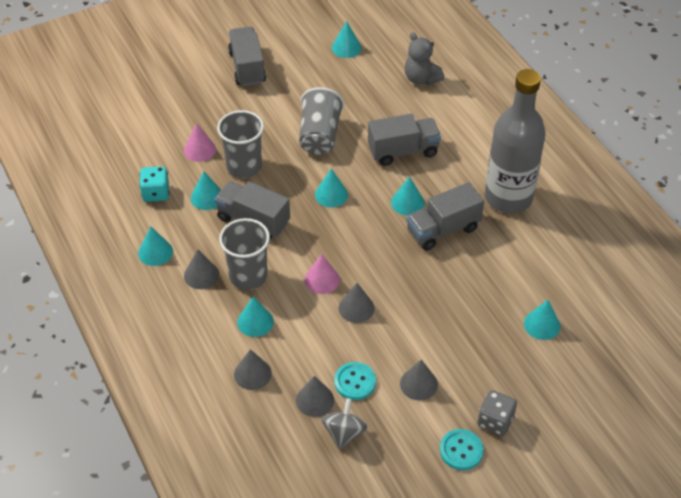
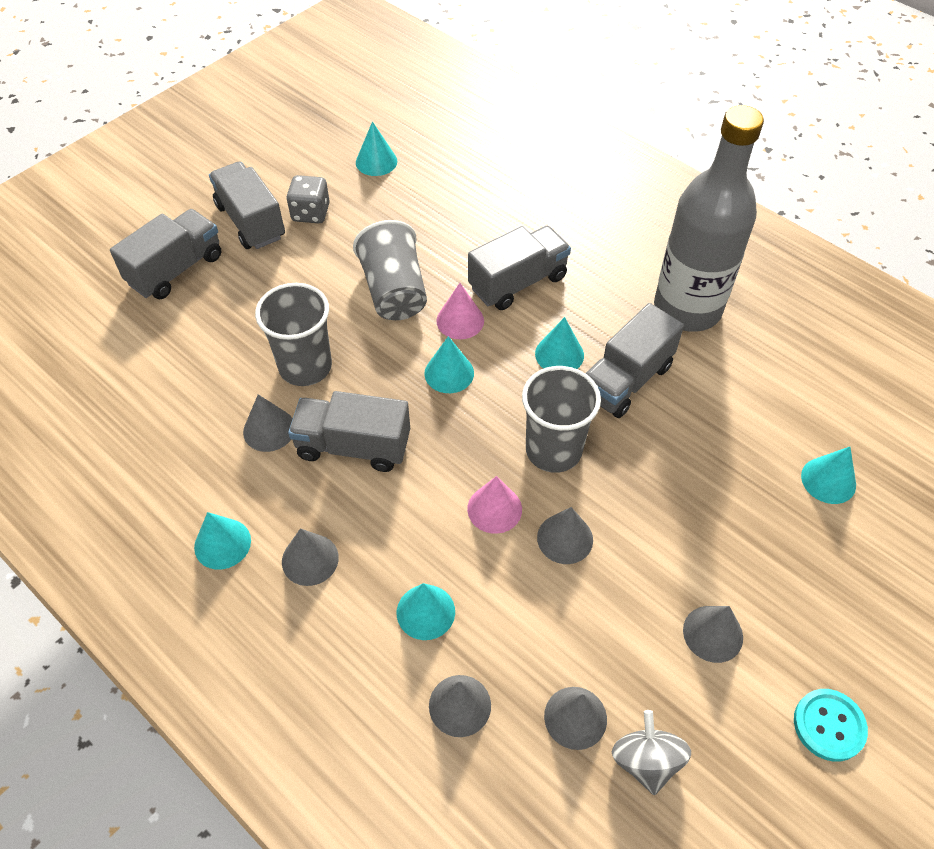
camera: 20 degrees left, 5 degrees up
(156, 193) = (187, 446): turquoise dice -> none
(188, 86) = (176, 270): none -> grey truck
(199, 150) = (229, 359): pink cone -> pink cone (460, 320)
(207, 197) = (269, 429): turquoise cone -> grey cone
(248, 276) = (383, 538): grey cup -> grey cup (553, 450)
(355, 382) = (620, 663): turquoise button -> none
(421, 78) = (494, 178): grey teddy bear -> none
(495, 421) = (849, 657): grey dice -> grey dice (310, 213)

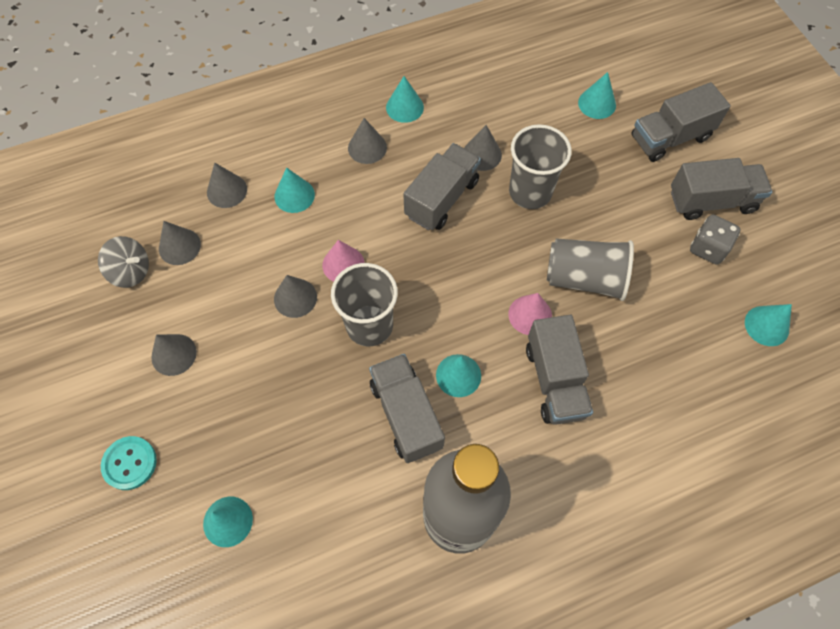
camera: 115 degrees right, 10 degrees up
(176, 270) = (670, 138): grey truck -> grey truck turned 90 degrees clockwise
(449, 373) = (478, 284): turquoise cone -> turquoise cone (597, 103)
(829, 725) = (74, 389): turquoise button -> turquoise button (130, 463)

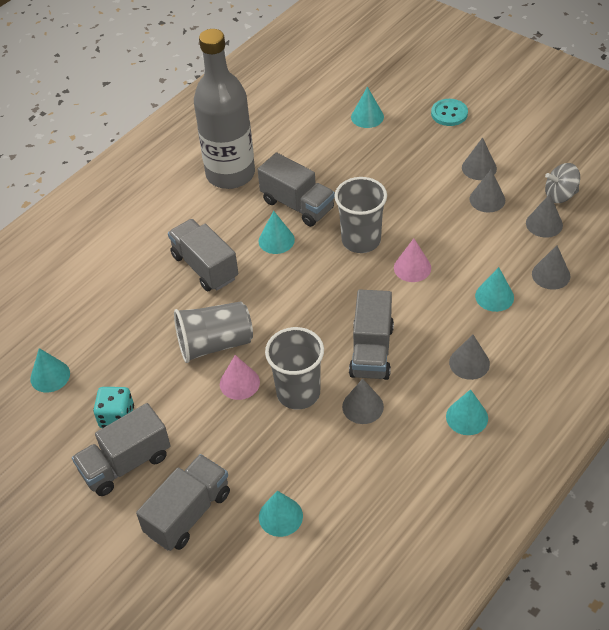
camera: 155 degrees right, 15 degrees down
(295, 298) = (428, 232): grey cone -> grey cone (487, 199)
(530, 315) = (245, 299): pink cone -> pink cone (239, 383)
(708, 248) = (117, 417): grey dice -> turquoise dice

